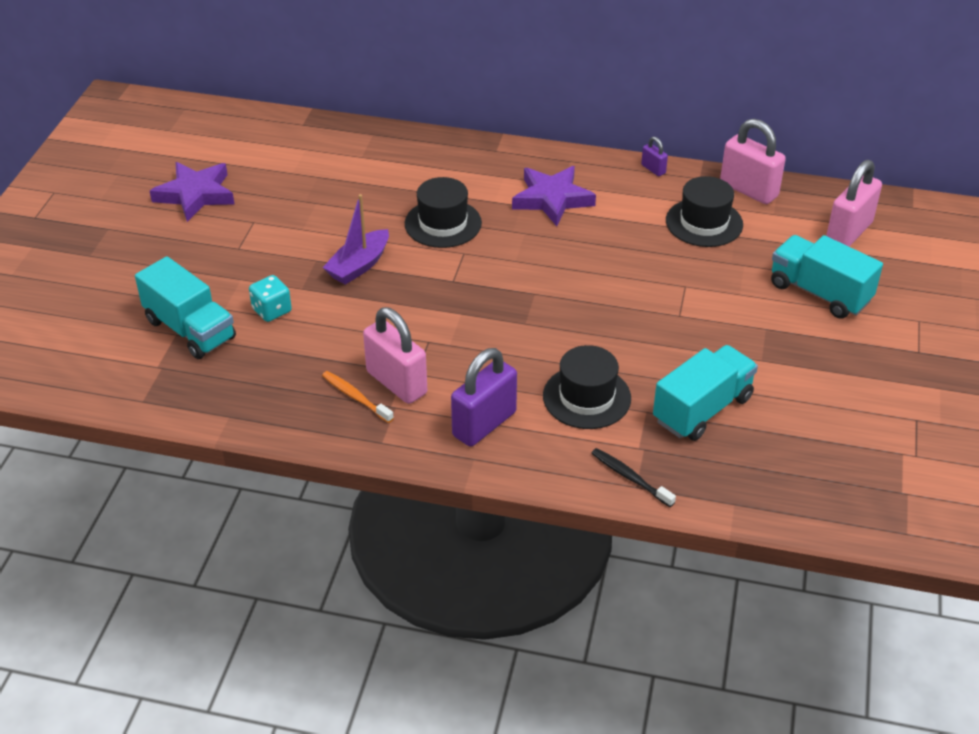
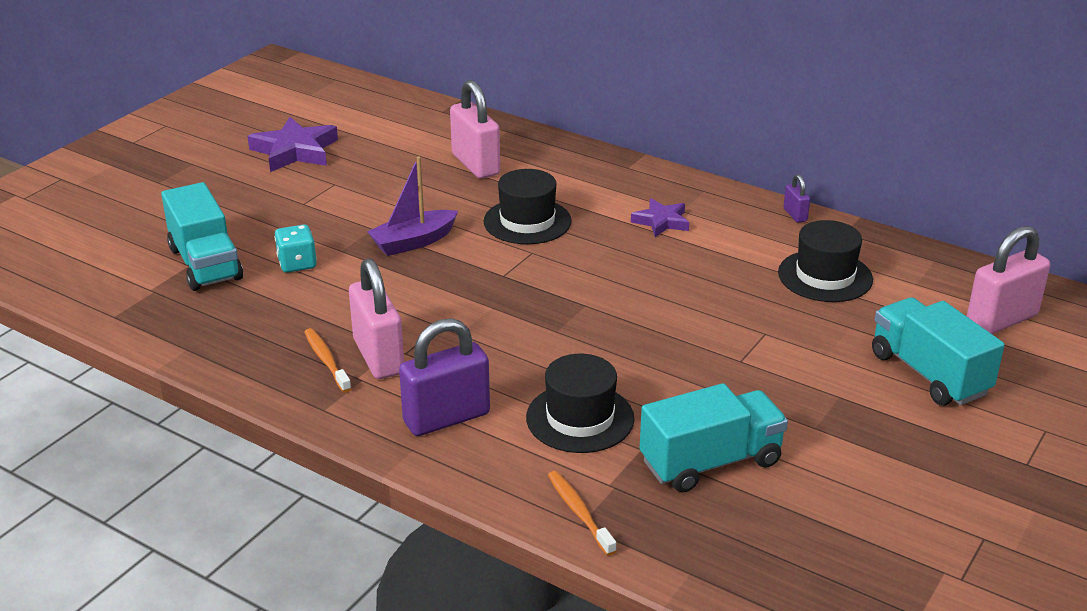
camera: 20 degrees right, 10 degrees down
(552, 199) = (661, 221): purple star -> purple star, size x0.61
(630, 478) = (579, 512): black toothbrush -> orange toothbrush
(748, 190) = (898, 255): pink padlock -> pink padlock (475, 164)

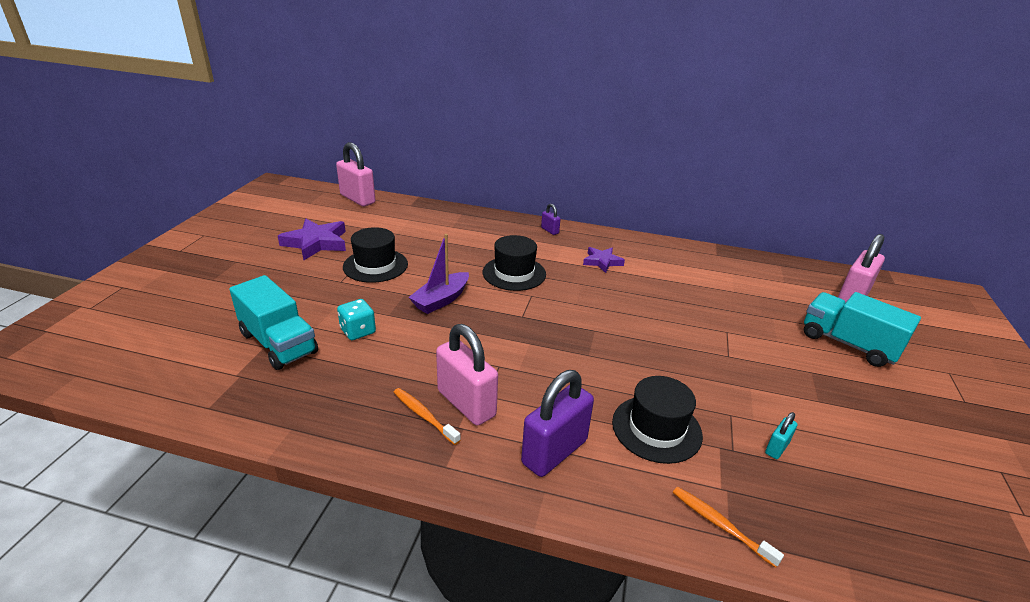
camera: 20 degrees left, 0 degrees up
(475, 164) = (454, 238): pink padlock -> pink padlock (357, 199)
(710, 462) = (776, 448): turquoise truck -> turquoise padlock
(795, 215) = (679, 247): purple padlock -> purple padlock (550, 230)
(825, 276) = (729, 285): black hat -> black hat (375, 265)

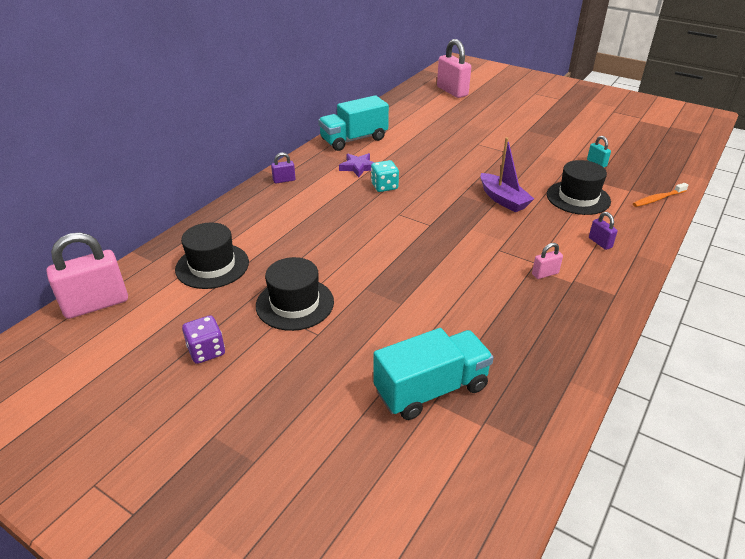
camera: 70 degrees left, 5 degrees up
(316, 243) = (206, 351): purple star -> purple dice
(358, 331) = (425, 327): turquoise dice -> turquoise dice (384, 186)
(424, 416) = (558, 298): orange toothbrush -> none
(441, 300) = (387, 266): purple boat -> purple boat (503, 200)
(466, 403) = (545, 274): pink padlock -> pink padlock, size x0.47
(514, 273) = (356, 215): black hat -> black hat (212, 266)
(554, 452) = (600, 243): purple padlock -> purple padlock, size x0.47
(848, 344) = (501, 110): turquoise truck -> turquoise truck (354, 140)

